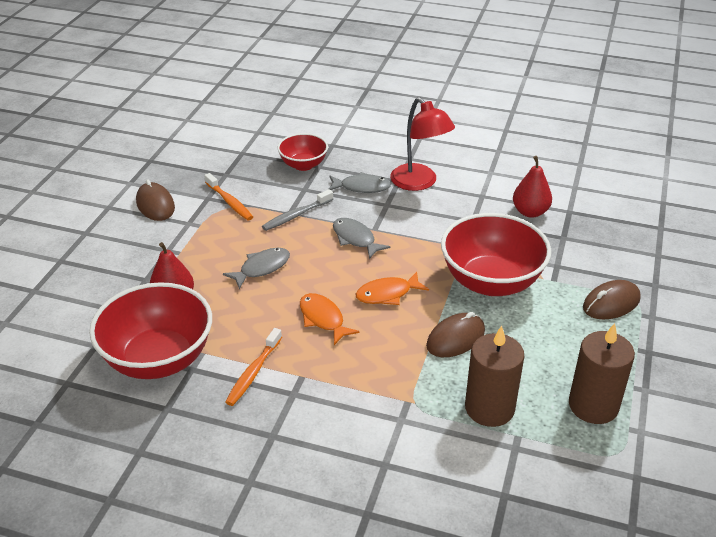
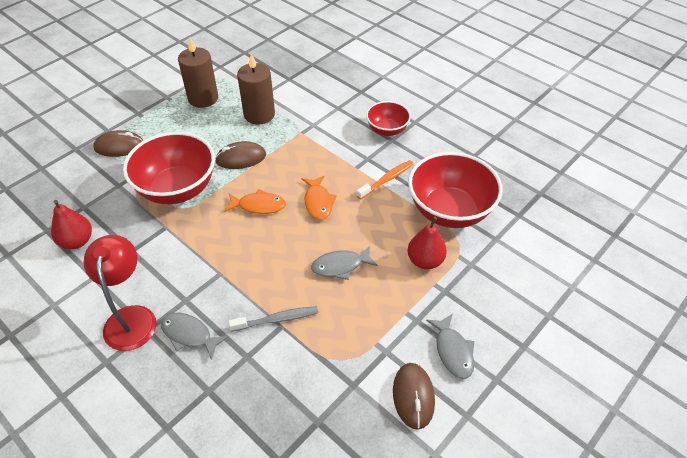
camera: 155 degrees left, 10 degrees up
(230, 202) = (332, 367): orange toothbrush -> none
(303, 165) = (223, 400): red bowl -> red bowl (387, 130)
(355, 239) = (243, 268): grey fish -> grey fish (453, 351)

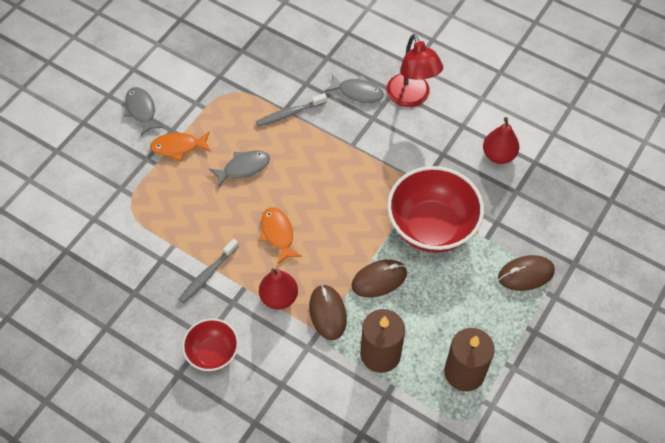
camera: 170 degrees right, 10 degrees up
(258, 206) = (339, 220): orange fish -> orange fish (178, 147)
(387, 180) = (207, 275): orange toothbrush -> grey toothbrush
(413, 396) = (173, 75): brown mouse -> brown mouse (327, 313)
(425, 261) = (164, 185): red pear -> red pear (279, 297)
(449, 211) = (138, 244): red bowl -> none

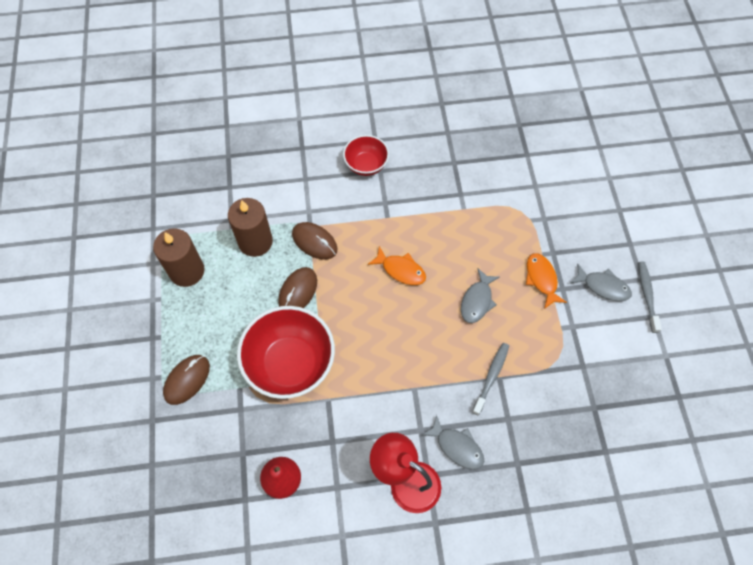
camera: 140 degrees right, 5 degrees up
(178, 147) = (541, 279): orange fish -> orange fish turned 60 degrees counterclockwise
(207, 275) = (420, 207): grey toothbrush -> grey toothbrush (647, 295)
(279, 297) = (357, 228): red pear -> none
(357, 92) = (457, 446): grey fish -> grey fish turned 120 degrees counterclockwise

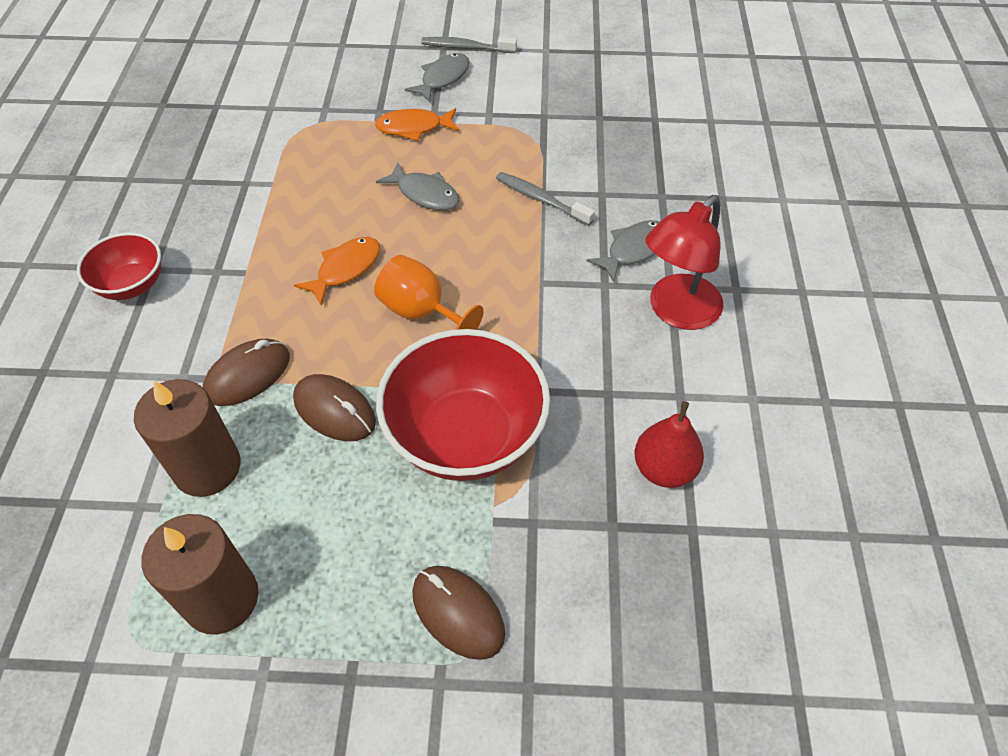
camera: 80 degrees left, 10 degrees down
(375, 321) = (421, 312): none -> orange goblet

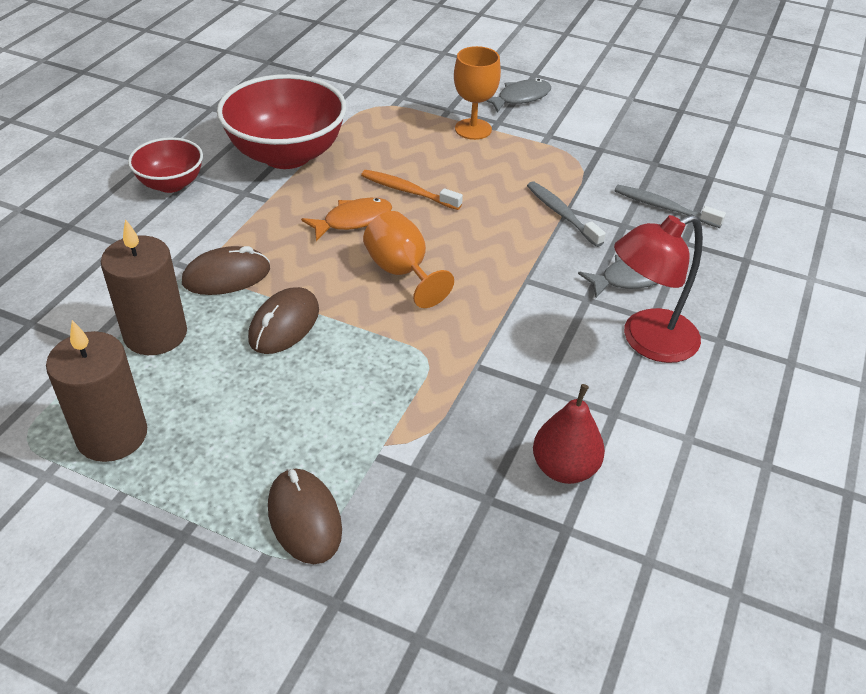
camera: 20 degrees right, 10 degrees down
(334, 410) = (284, 325): brown mouse -> brown mouse turned 60 degrees clockwise
(383, 218) = (408, 191): none -> orange toothbrush
(414, 128) = (473, 129): orange fish -> orange goblet
(425, 194) = (455, 182): grey fish -> none
(466, 47) = (555, 79): grey toothbrush -> grey toothbrush (663, 207)
(466, 436) = (389, 381): red bowl -> red bowl (286, 155)

